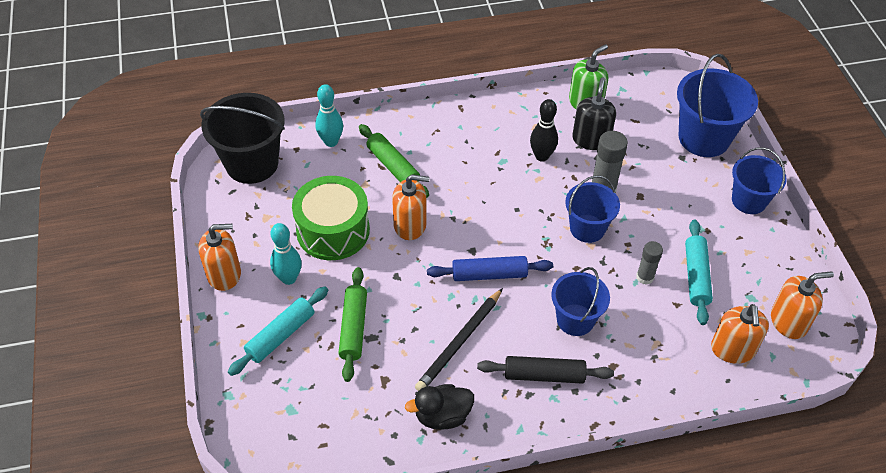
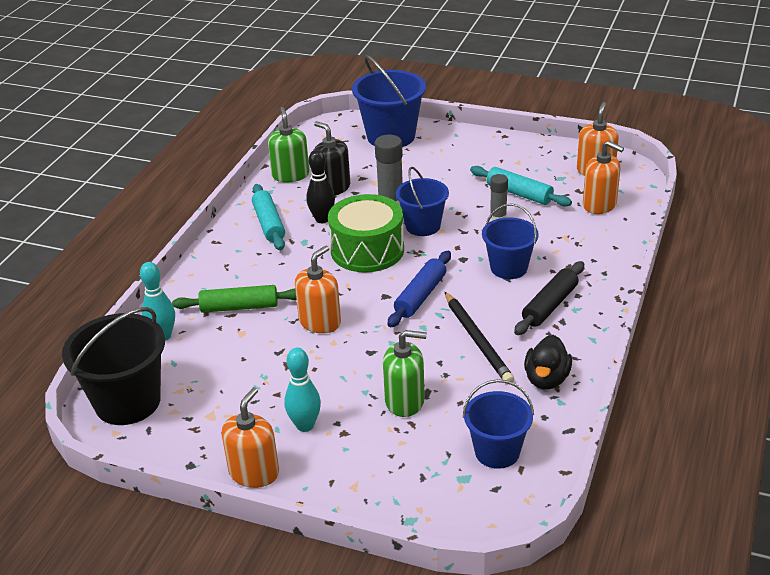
camera: 55 degrees left, 15 degrees down
(281, 335) = (370, 455): turquoise rolling pin -> turquoise rolling pin (269, 224)
(333, 231) = (276, 374): green drum -> green drum (367, 250)
(353, 328) = (405, 401): green rolling pin -> green soap dispenser
(749, 201) = (471, 142): blue bucket -> blue bucket (497, 452)

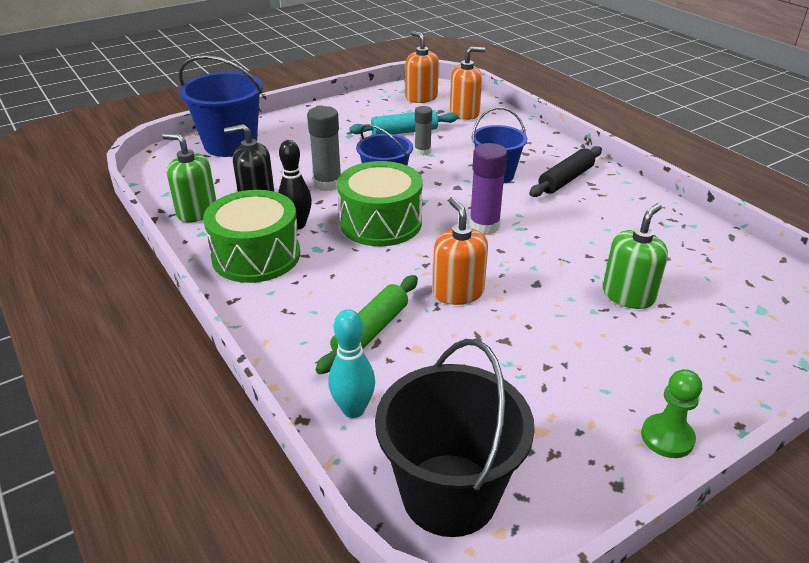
camera: 55 degrees left, 0 degrees up
(254, 472) = (667, 437): orange soap dispenser -> green pawn
(269, 224) = (256, 256): turquoise rolling pin -> green drum
(305, 425) = (615, 369): turquoise bowling pin -> none
(420, 296) = (484, 226): blue rolling pin -> purple glue stick
(477, 340) = (576, 226): black pencil -> none
(497, 452) = (736, 279): blue bucket -> none
(546, 379) = (659, 219): black duck -> none
(550, 305) = (566, 180): black rolling pin -> black rolling pin turned 60 degrees clockwise

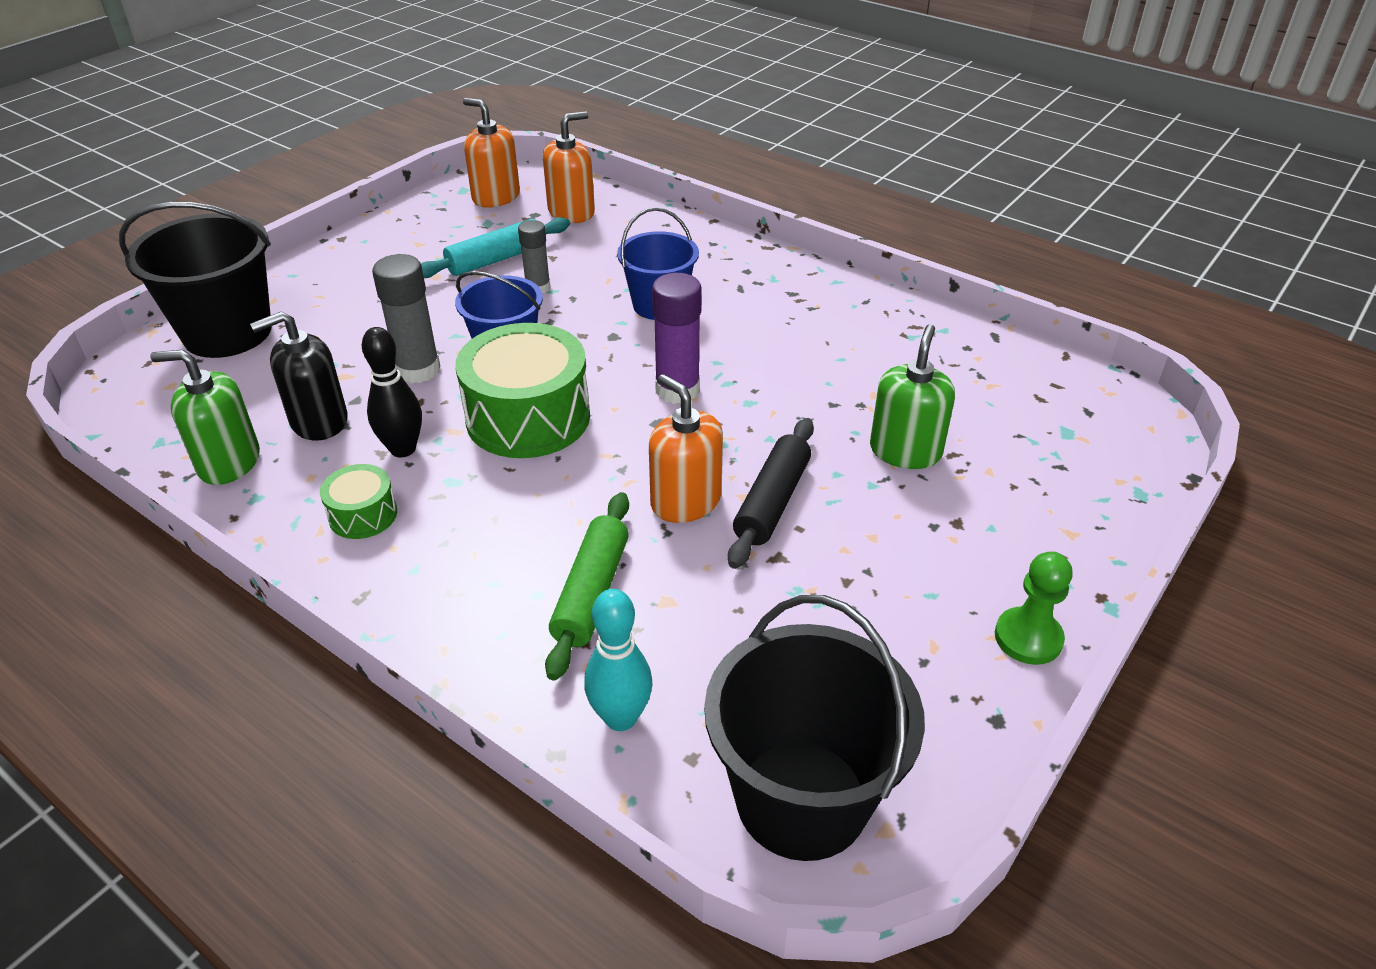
camera: 20 degrees left, 5 degrees up
(230, 144) = (227, 333): blue bucket -> black bucket
(256, 256) = (363, 515): green drum -> green drum, size x0.49
(566, 180) = (757, 294): black rolling pin -> black rolling pin (772, 502)

